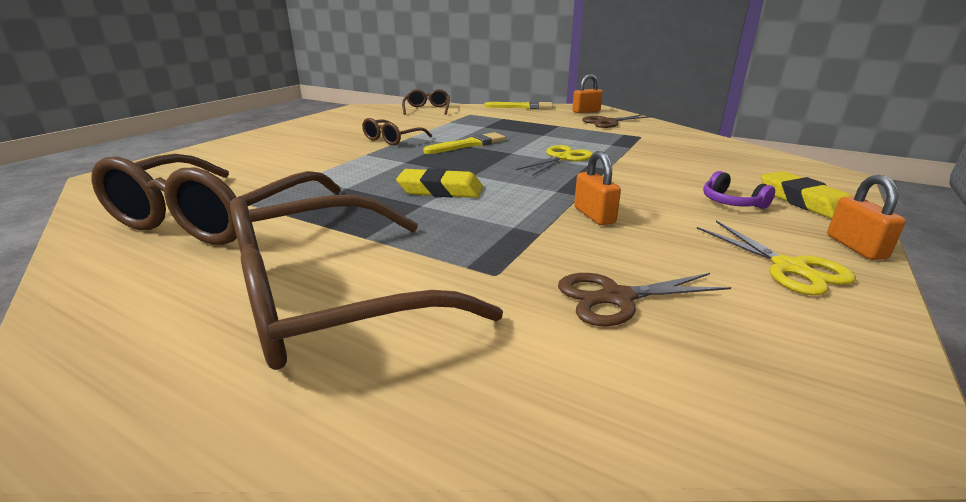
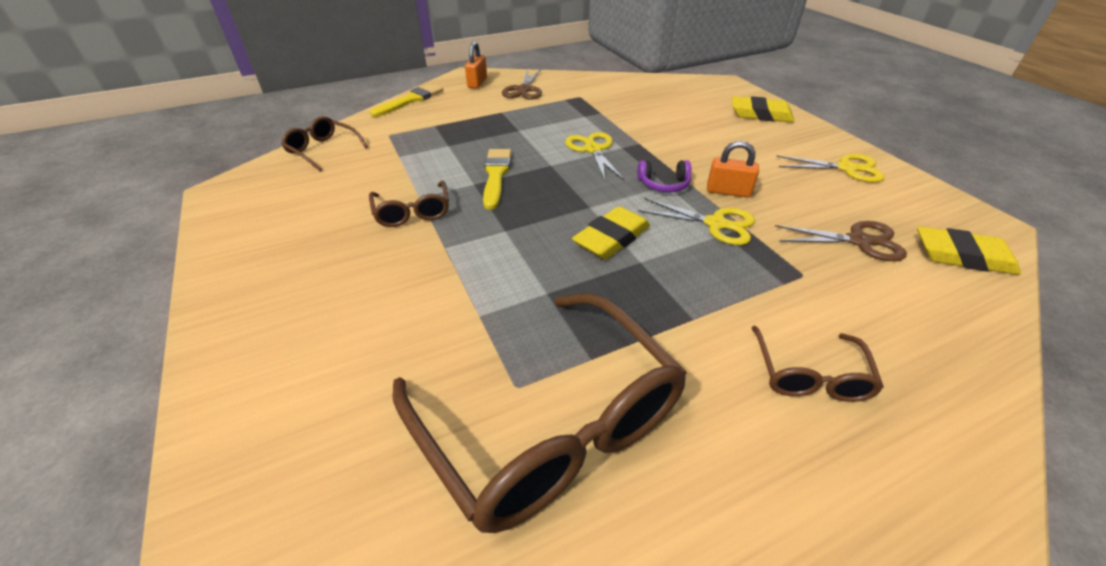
camera: 55 degrees left, 15 degrees up
(331, 300) = (809, 375): brown glasses -> brown glasses, size x0.47
(524, 220) = (715, 224): none -> yellow scissors
(617, 298) = (859, 241): brown scissors -> brown scissors turned 105 degrees counterclockwise
(714, 387) = (962, 256): none -> yellow eraser
(731, 202) = (744, 135): purple headphones -> purple headphones (664, 184)
(855, 247) = (831, 137): orange padlock -> none

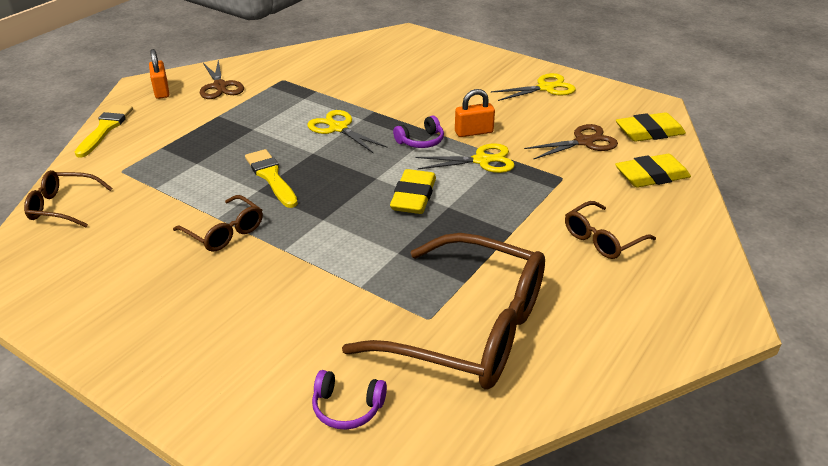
camera: 30 degrees left, 5 degrees down
(340, 458) = (347, 407): none -> purple headphones
(760, 114) = (455, 57): yellow eraser -> yellow eraser (651, 176)
(809, 375) = (602, 239): brown glasses -> brown glasses turned 75 degrees clockwise

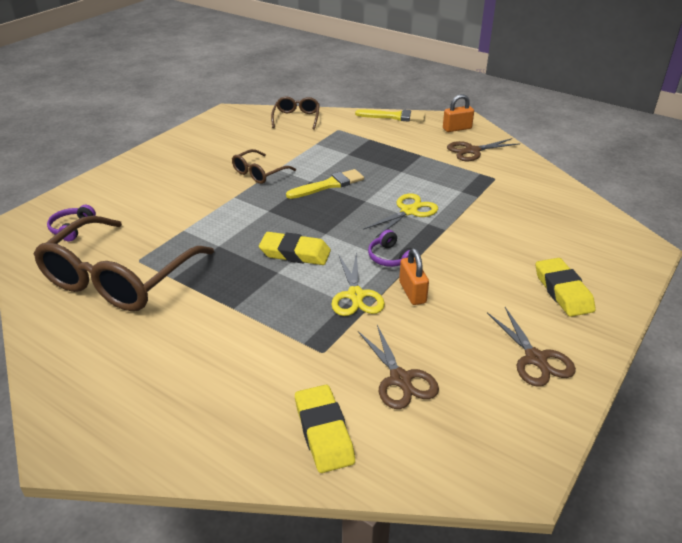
camera: 90 degrees right, 0 degrees up
(545, 88) = (535, 358): yellow scissors -> brown scissors
(602, 239) = (210, 369): brown glasses -> none
(649, 132) = (433, 451): yellow eraser -> yellow eraser (563, 291)

